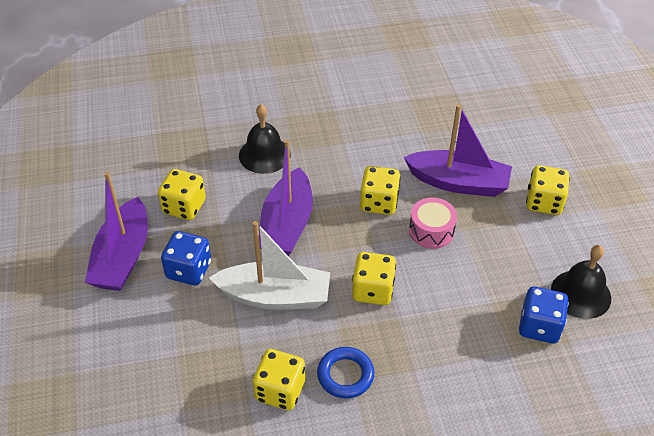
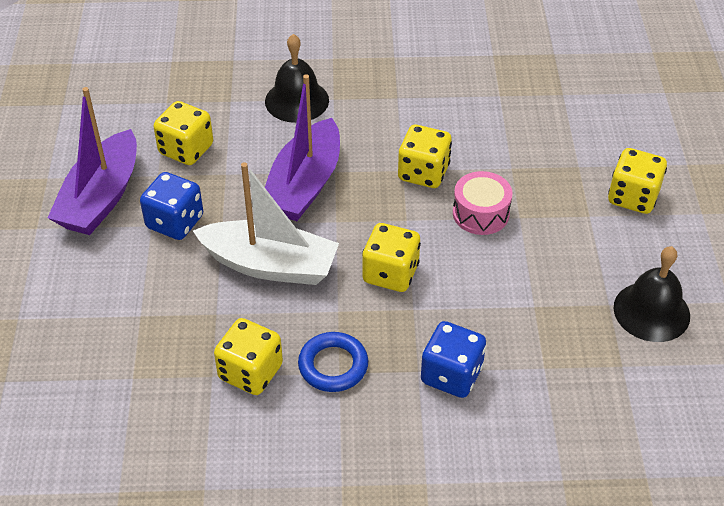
camera: 10 degrees right, 0 degrees up
(458, 183) = (529, 161): purple boat -> none
(539, 326) = (588, 342): blue dice -> blue dice (451, 375)

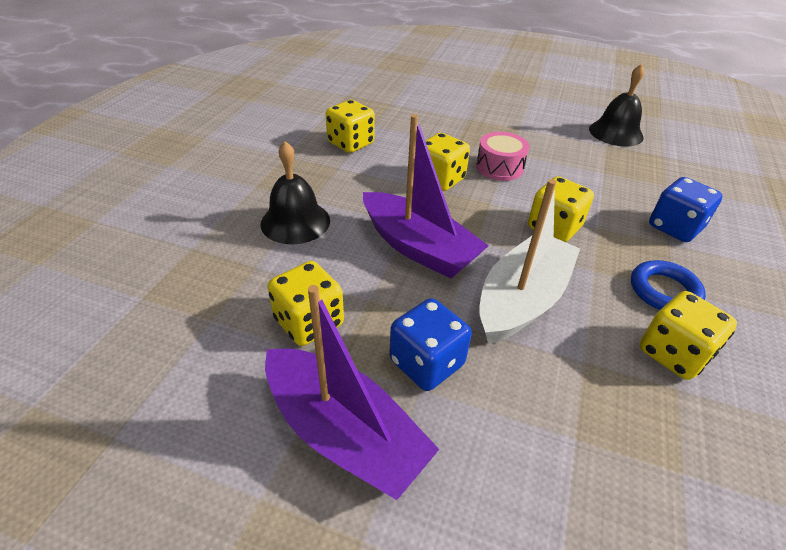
camera: 70 degrees left, 5 degrees down
(633, 197) = (508, 110): yellow dice -> yellow dice (351, 143)

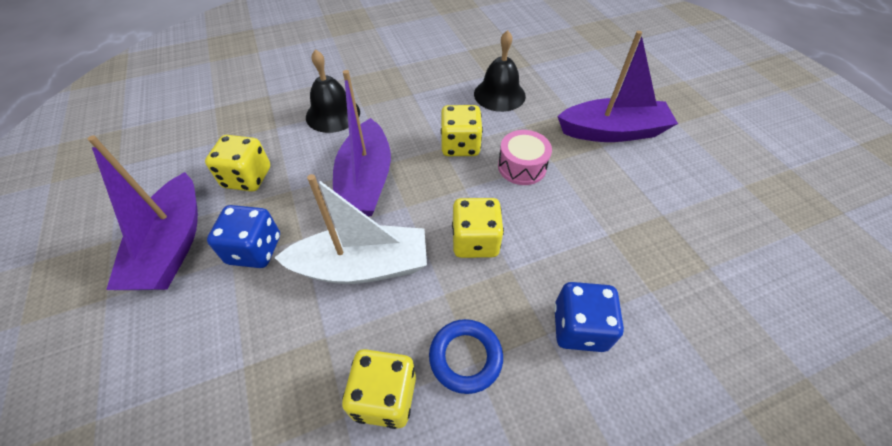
camera: 50 degrees right, 10 degrees up
(351, 143) = (448, 81): yellow dice -> none
(510, 117) = (612, 131): none -> purple boat
(616, 133) = (698, 211): black bell -> black bell (499, 94)

